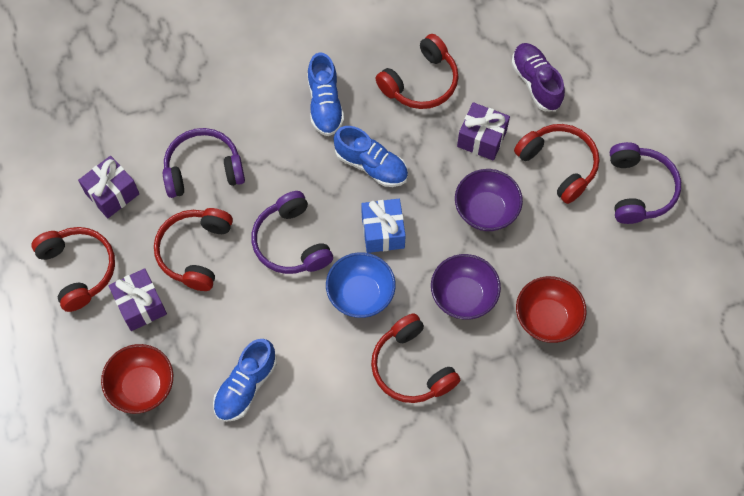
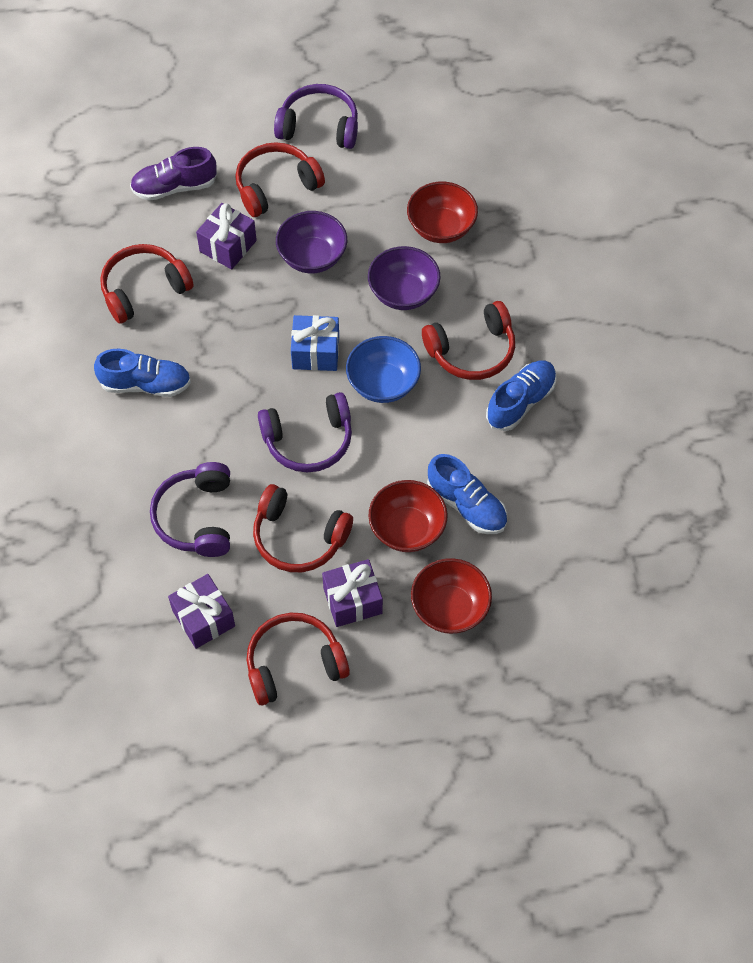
camera: 80 degrees left, 5 degrees down
(215, 339) = (407, 529): none -> red bowl
(371, 165) = (234, 351): blue shoe -> blue shoe (520, 402)
(420, 82) = (144, 289): red headphones -> red headphones turned 90 degrees counterclockwise

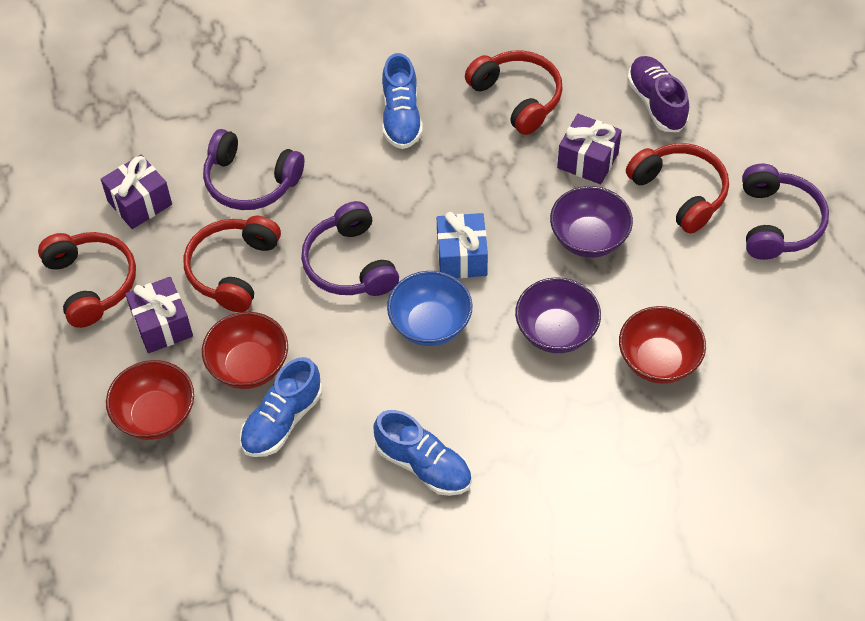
camera: 85 degrees right, 5 degrees down
(197, 517) = (250, 181): purple headphones -> purple headphones turned 150 degrees counterclockwise
(472, 350) = (487, 408): red headphones -> none

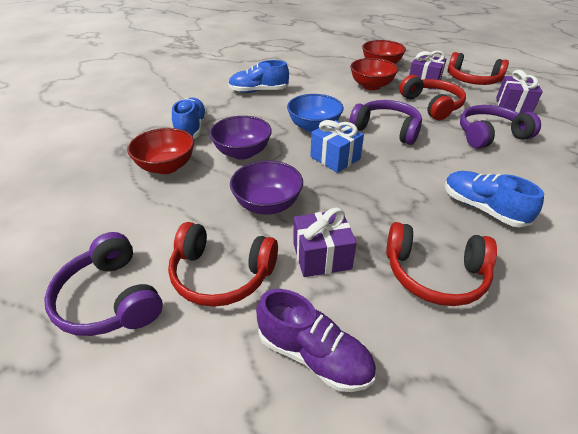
camera: 140 degrees right, 15 degrees down
(282, 421) = (333, 80): blue shoe -> blue shoe (191, 128)

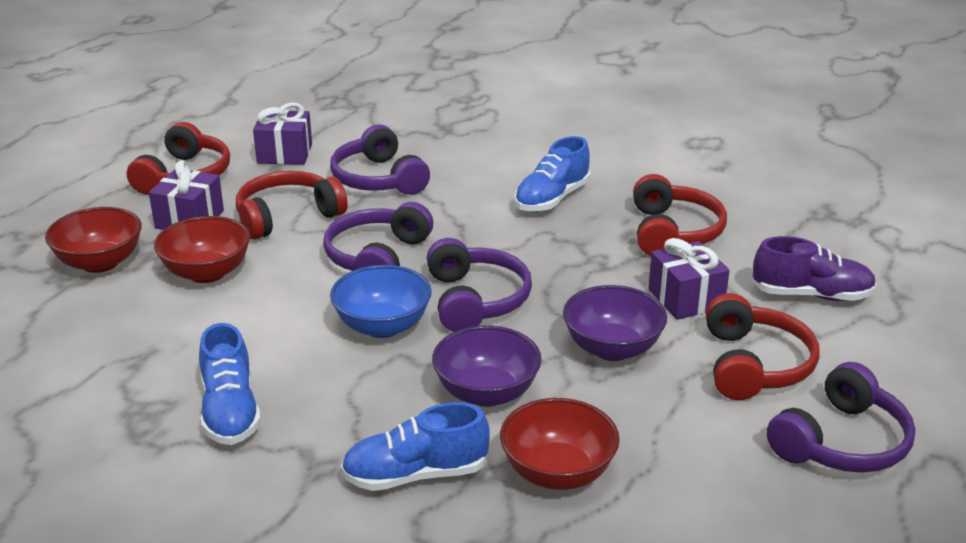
camera: 100 degrees left, 10 degrees down
(314, 355) = (811, 295): purple shoe -> purple shoe turned 75 degrees clockwise
(335, 158) = (475, 300): blue gift -> purple headphones

